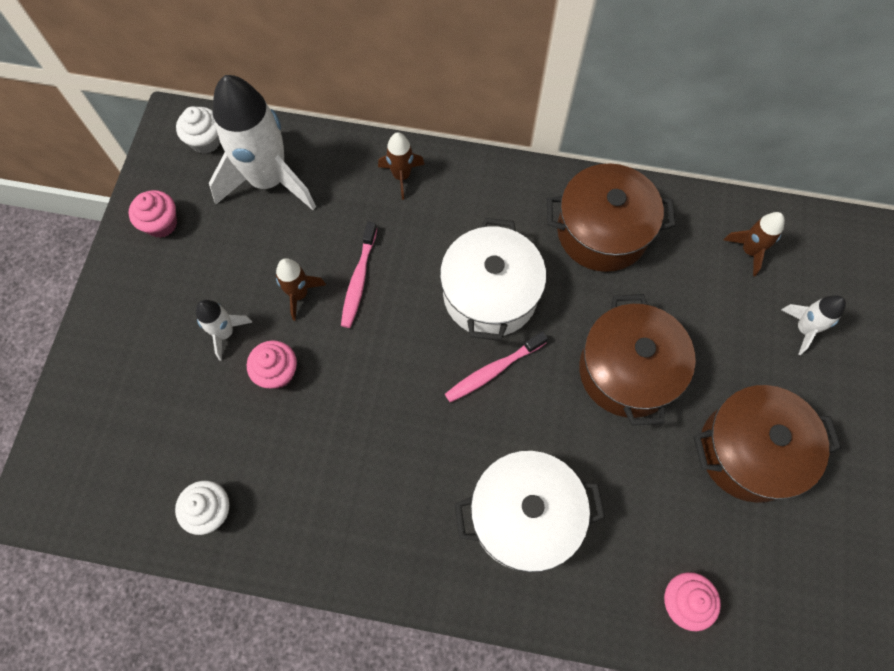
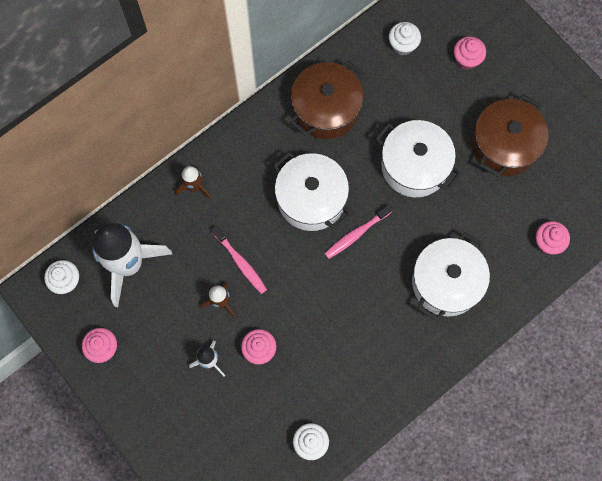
camera: 50 degrees left, 5 degrees up
(493, 370) = (356, 234): pink toothbrush -> pink toothbrush turned 45 degrees clockwise
(627, 371) = (414, 166): brown pot -> white pot
(749, 251) = (403, 45): brown rocket -> white cupcake
(804, 329) = (466, 59): white rocket -> pink cupcake

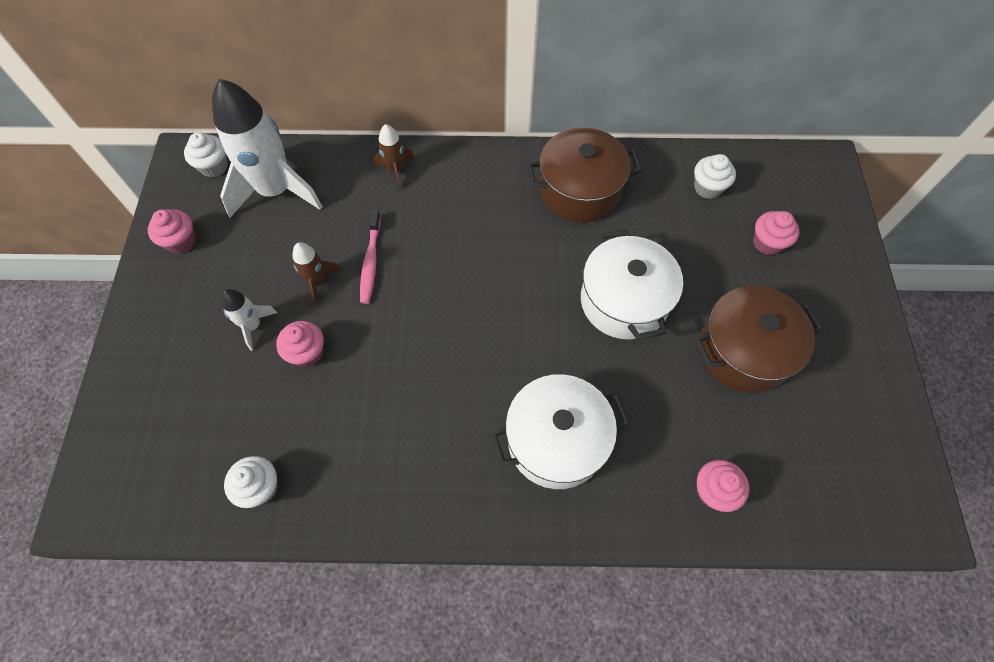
camera: 40 degrees right, 10 degrees down
(311, 199) = (491, 256): white pot -> none
(356, 234) = (505, 319): pink toothbrush -> none

